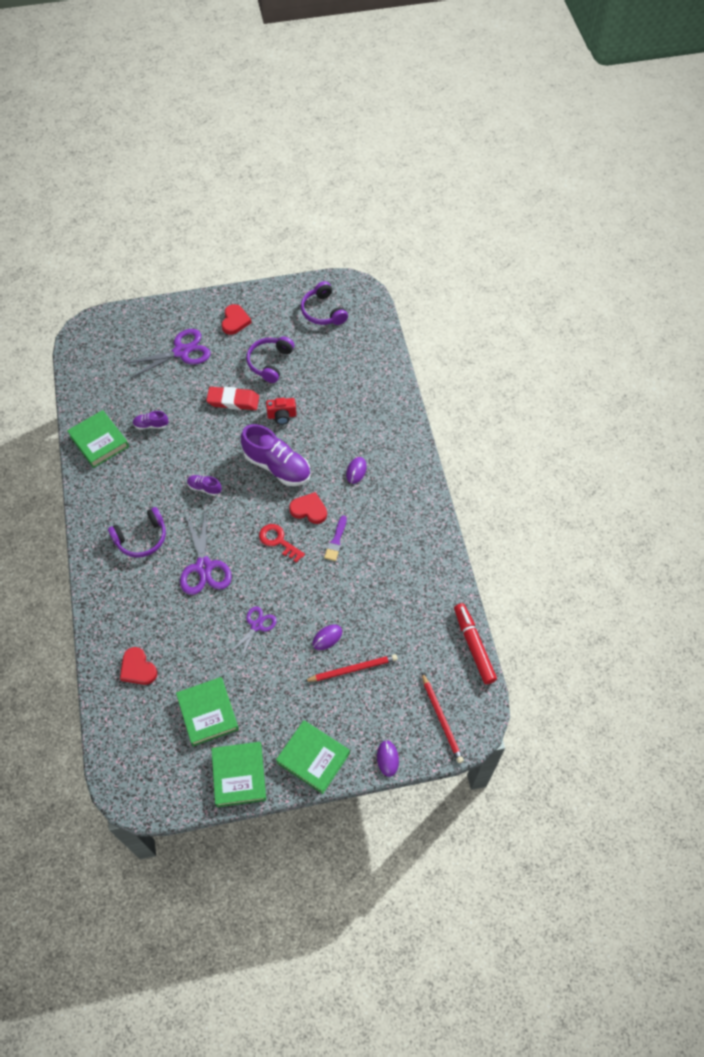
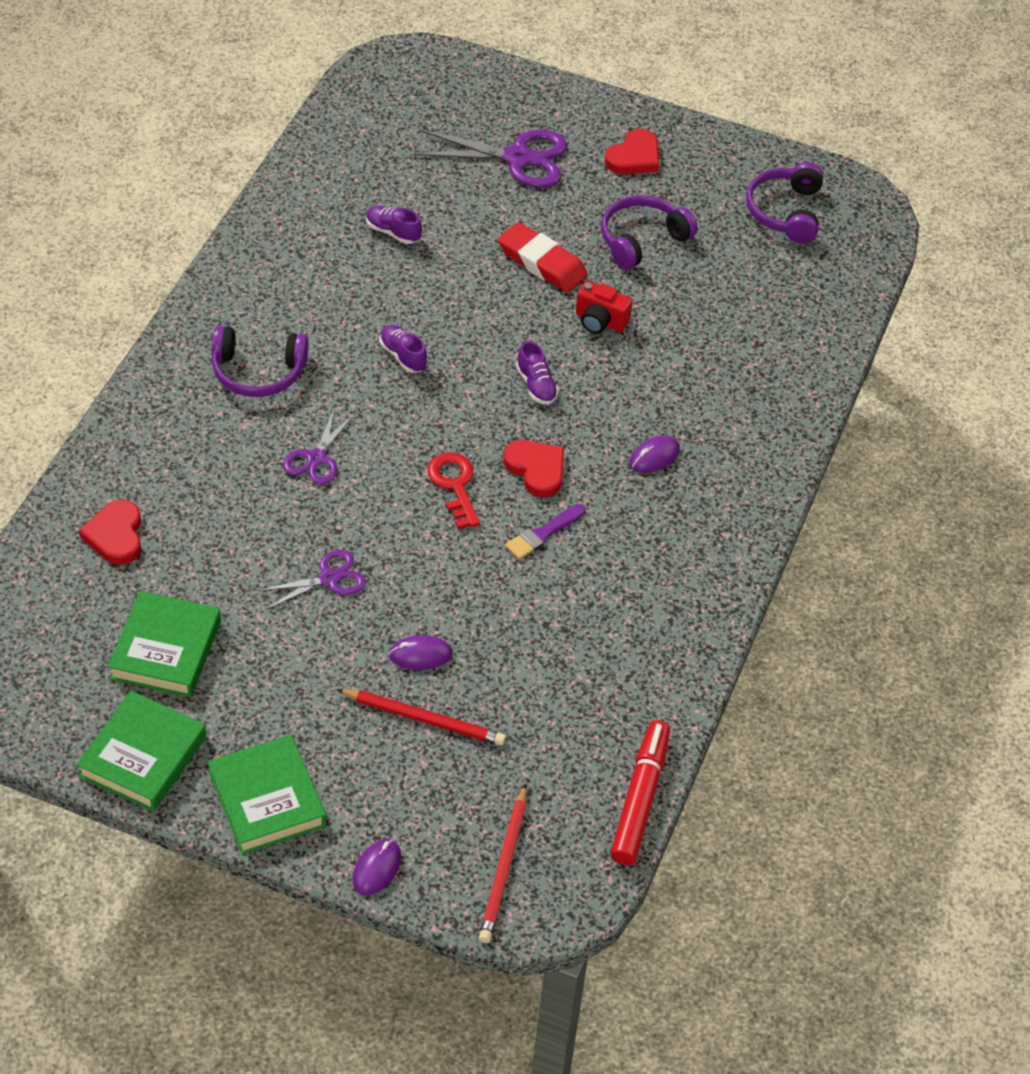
camera: 30 degrees right, 10 degrees down
(99, 441) = (301, 215): green book -> none
(204, 567) = (316, 458): purple scissors -> purple scissors, size x0.60
(277, 466) = (536, 385): purple shoe -> purple shoe, size x0.47

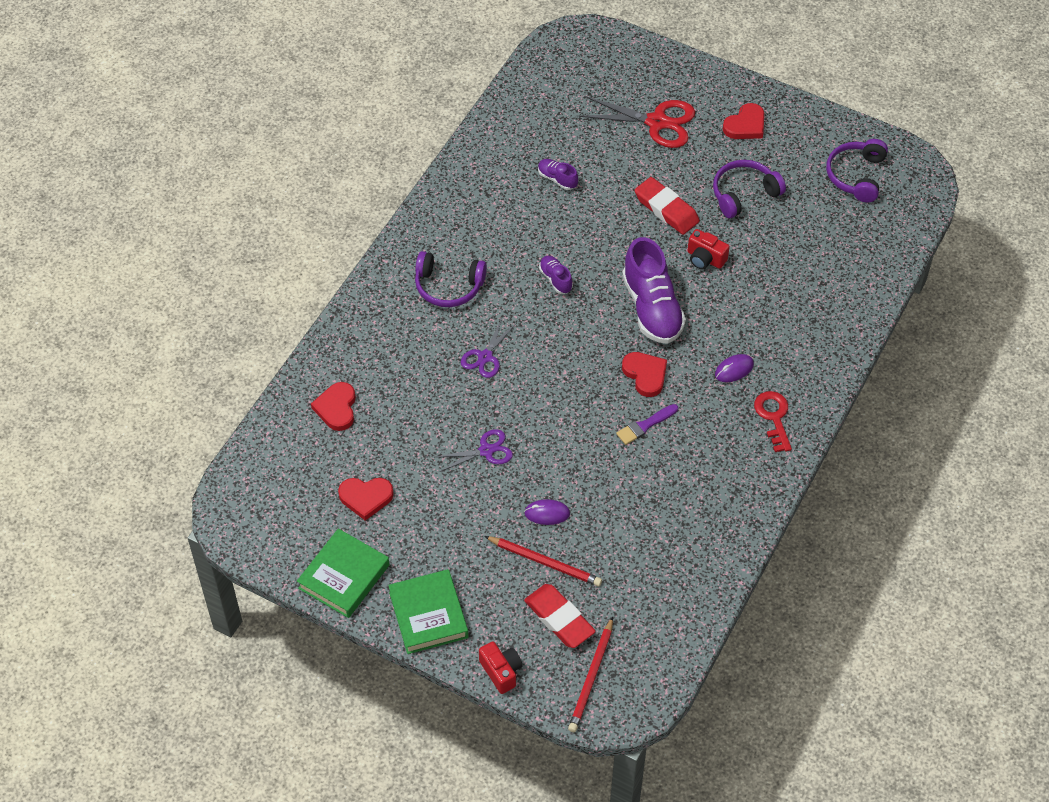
camera: 10 degrees right, 5 degrees up
(166, 650) = (366, 498): green book -> red heart
(377, 868) = (501, 671): purple mouse -> red camera
(451, 792) = (559, 619): none -> red eraser
(454, 485) = (584, 384): red key -> red key (773, 417)
(518, 158) = (657, 122): purple scissors -> red scissors
(536, 385) = (652, 308): purple shoe -> purple shoe, size x2.14
(640, 799) = (694, 633): red marker -> none

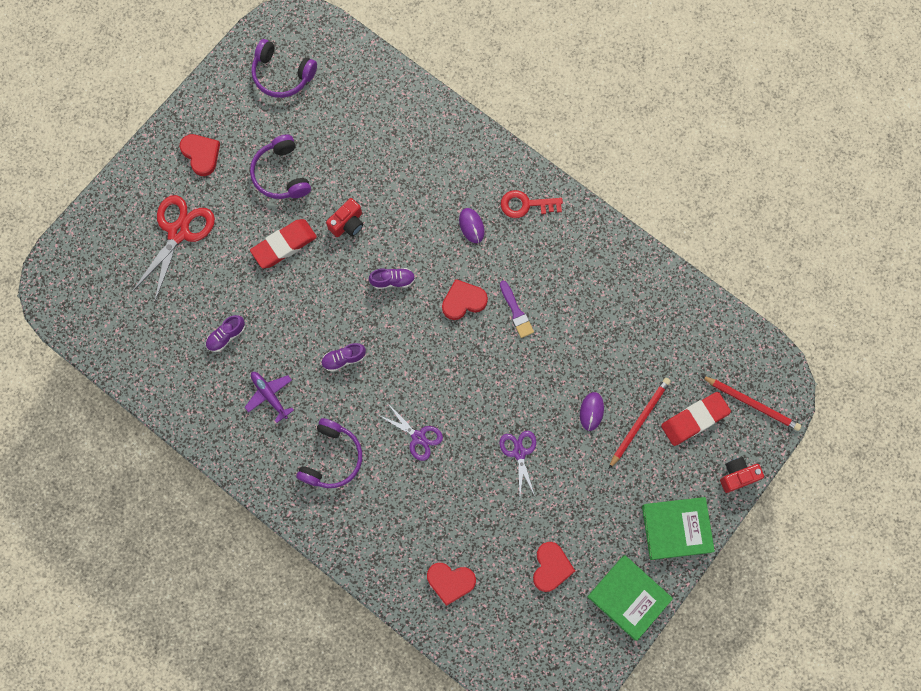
camera: 80 degrees left, 20 degrees up
(503, 224) = (270, 395): none -> purple plane
(652, 308) = (393, 280): purple shoe -> purple shoe, size x0.47

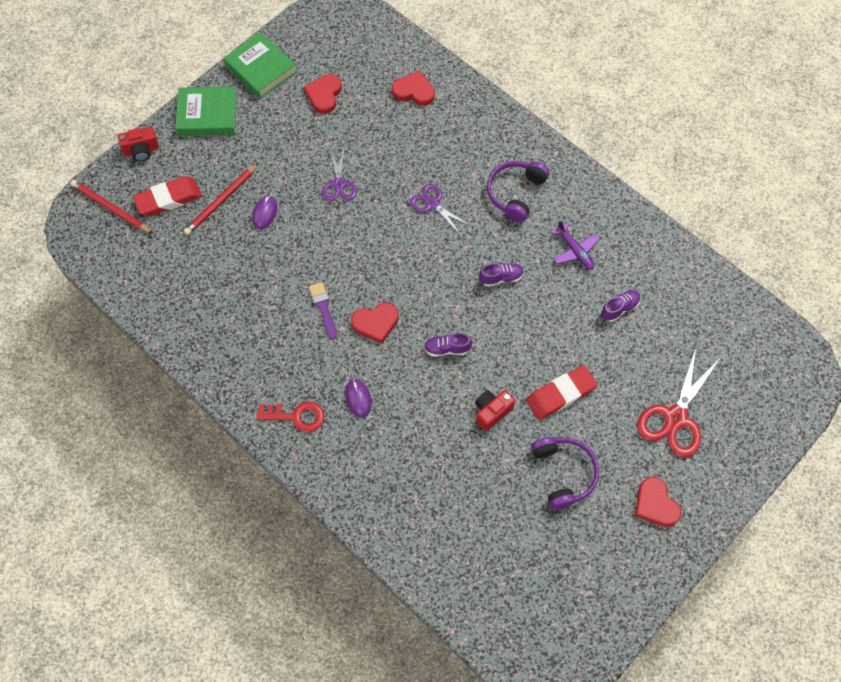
camera: 175 degrees left, 10 degrees down
(282, 75) = (563, 596): purple headphones -> none

